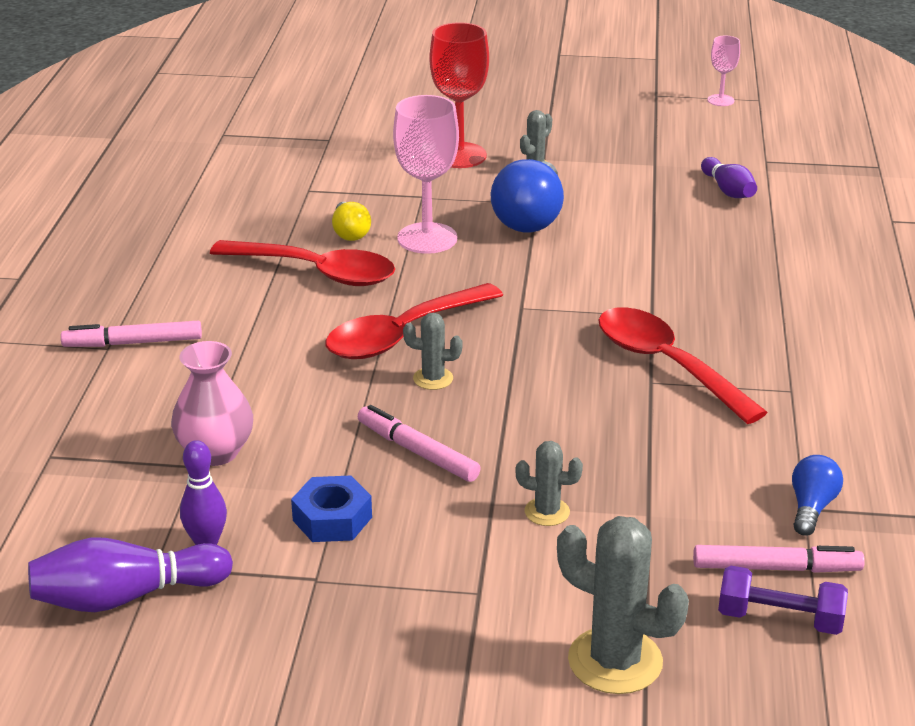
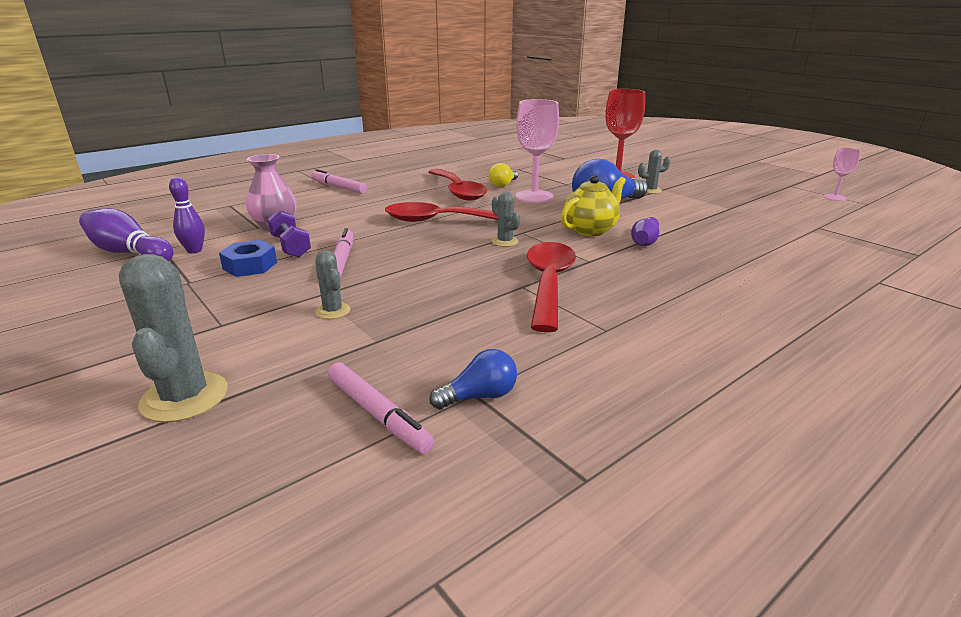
camera: 45 degrees right, 5 degrees down
(433, 379) = (416, 239): grey cactus -> grey cactus (505, 241)
(581, 268) = (590, 230): none -> yellow teapot
(728, 190) = (761, 230): purple bowling pin -> purple bowling pin (645, 241)
(779, 619) = (310, 444): purple dumbbell -> purple dumbbell (290, 246)

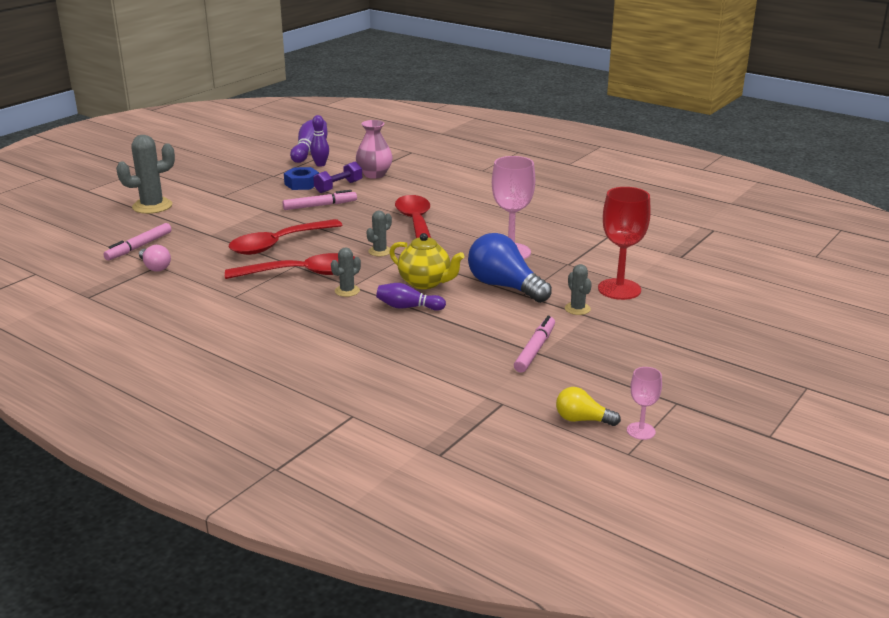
camera: 75 degrees right, 0 degrees up
(333, 311) = (244, 217): grey cactus -> grey cactus (347, 291)
(338, 187) = (480, 174): pink marker -> pink marker (535, 349)
(458, 191) = (503, 219): red spoon -> red spoon (278, 244)
(479, 396) = (155, 267): blue light bulb -> pink light bulb
(503, 184) = (540, 235): yellow light bulb -> yellow light bulb (582, 420)

